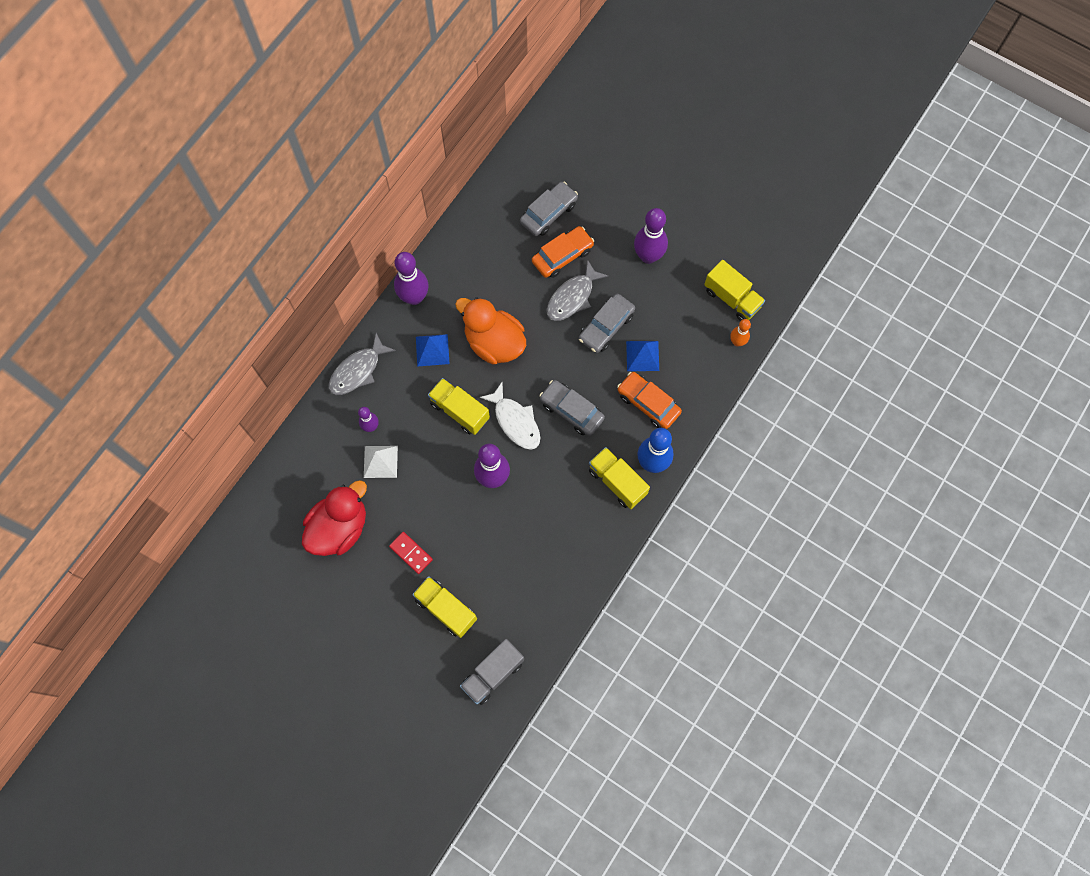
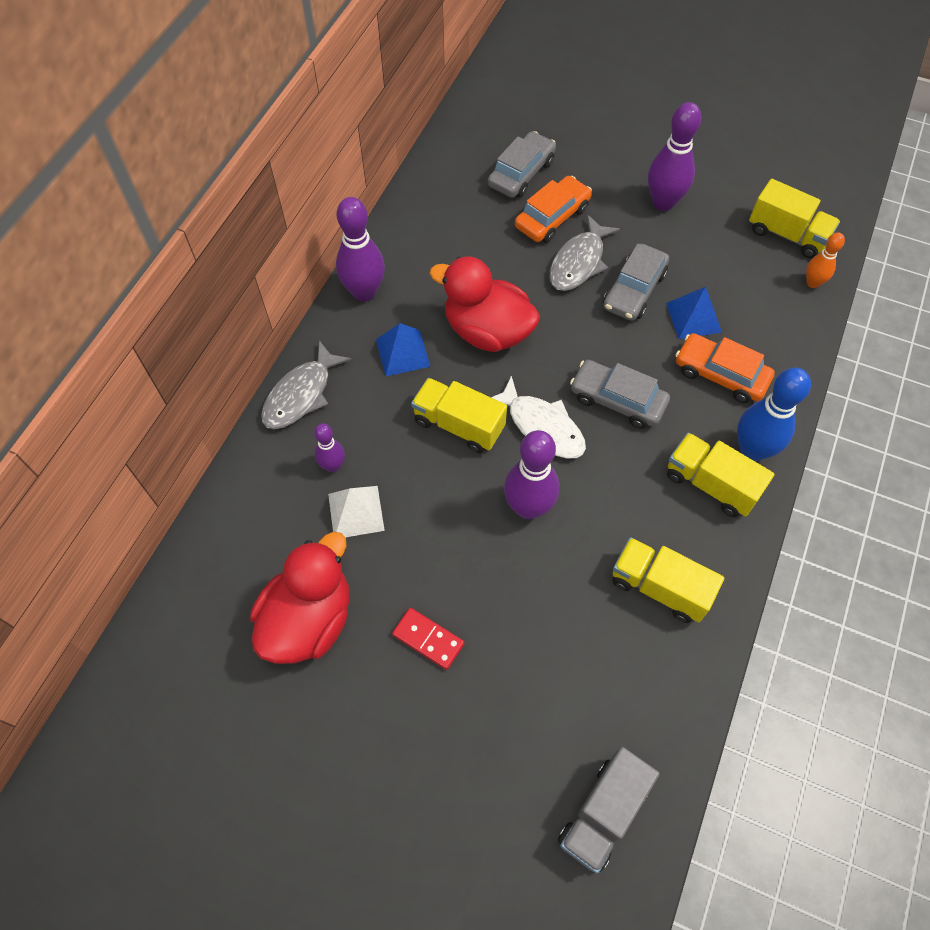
camera: 10 degrees left, 10 degrees down
(446, 609) = (502, 718): yellow truck -> yellow truck (659, 587)
(494, 343) = (487, 331): orange duck -> red duck

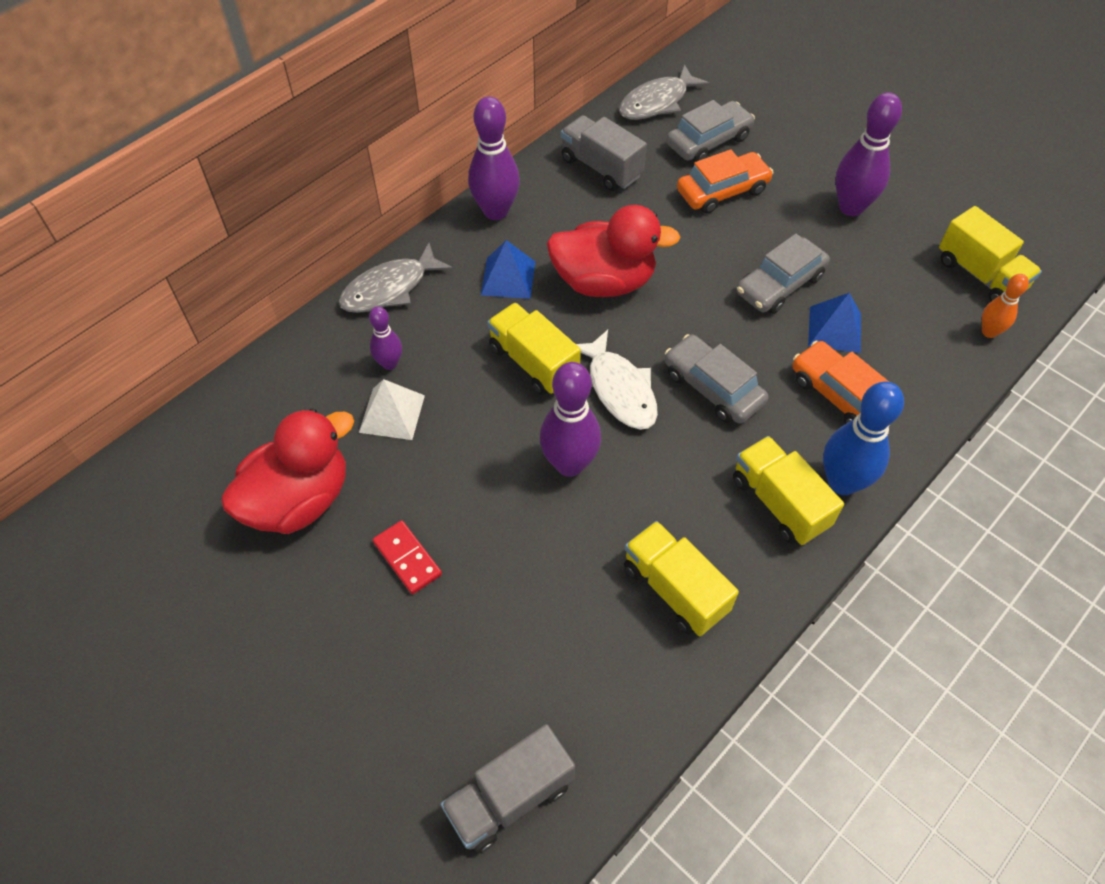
camera: 20 degrees right, 5 degrees down
(439, 224) = (601, 167): none -> grey truck
(487, 331) = (604, 281): red duck -> red duck turned 135 degrees clockwise
(579, 262) = (731, 241): grey fish -> grey fish (657, 102)

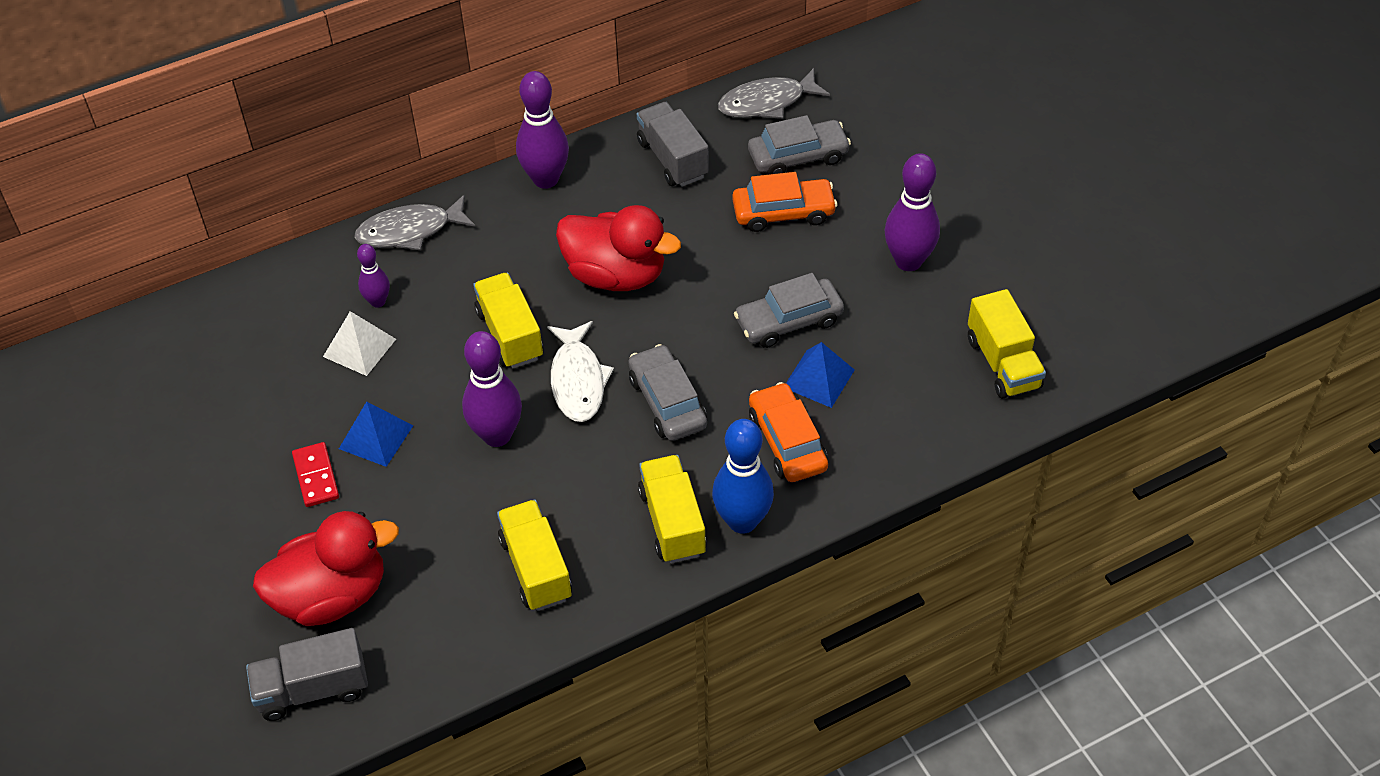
camera: 20 degrees right, 5 degrees down
(299, 500) = (246, 401): red duck -> red duck (332, 595)
(508, 278) = (525, 248): blue pyramid -> blue pyramid (376, 437)
(989, 332) = (976, 421): orange bowling pin -> none

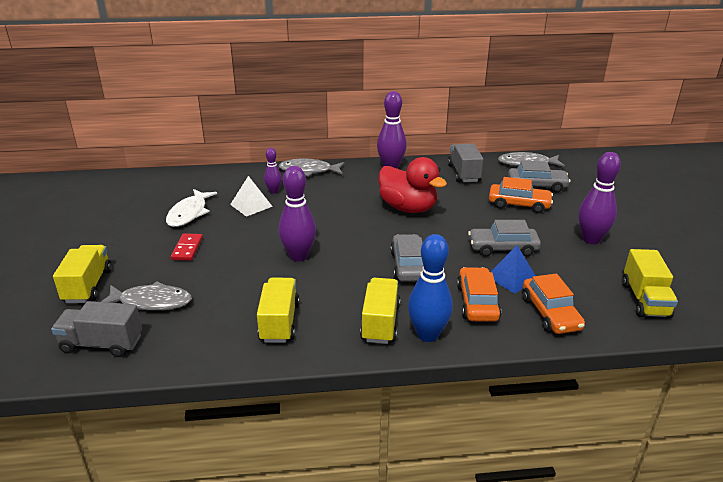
camera: 20 degrees right, 20 degrees down
(332, 595) = (151, 302): red duck -> grey fish
(376, 437) = (232, 241): blue pyramid -> none
(510, 334) = (334, 218): yellow truck -> yellow truck (88, 286)
(578, 380) = (360, 244): white fish -> white fish (189, 213)
(888, 429) = (550, 313): none -> orange car

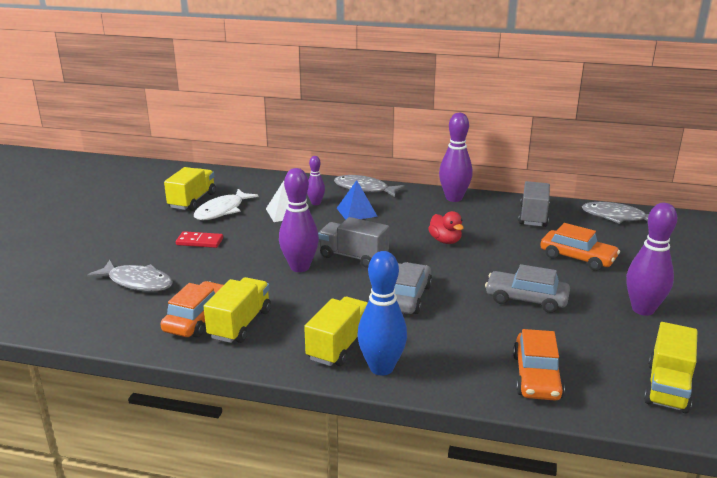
camera: 20 degrees right, 5 degrees down
(88, 286) = (93, 258): yellow truck -> yellow truck (192, 201)
(102, 344) = (73, 309): grey truck -> grey truck (353, 256)
(187, 249) = (199, 242): red domino -> red domino turned 75 degrees clockwise
(408, 208) = (445, 241): red duck -> red duck, size x0.54
(477, 302) = (458, 348): orange car -> orange car (198, 318)
(511, 278) = (515, 331): blue pyramid -> blue pyramid (356, 212)
(536, 186) = (613, 242): grey car -> none

